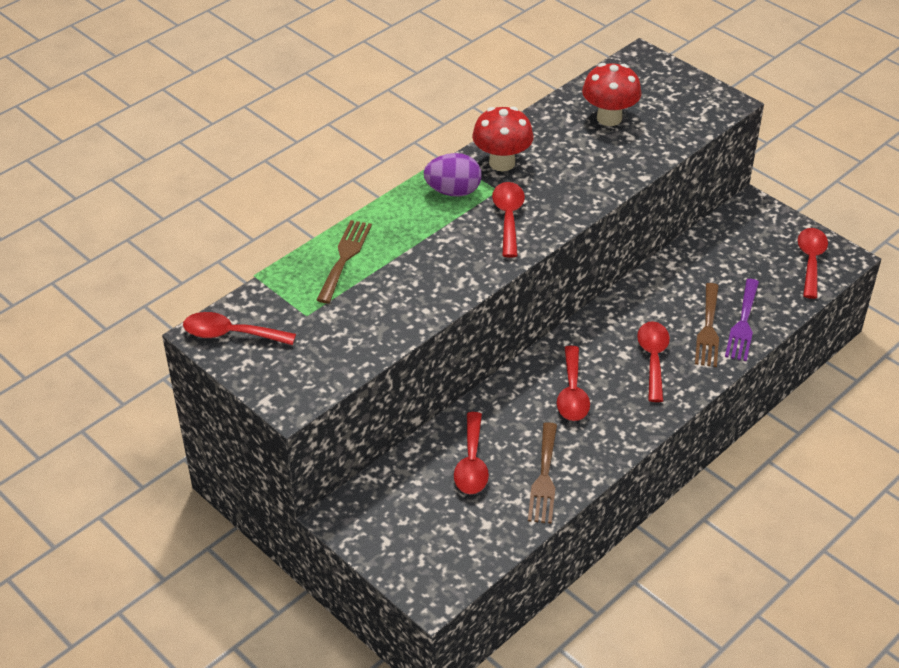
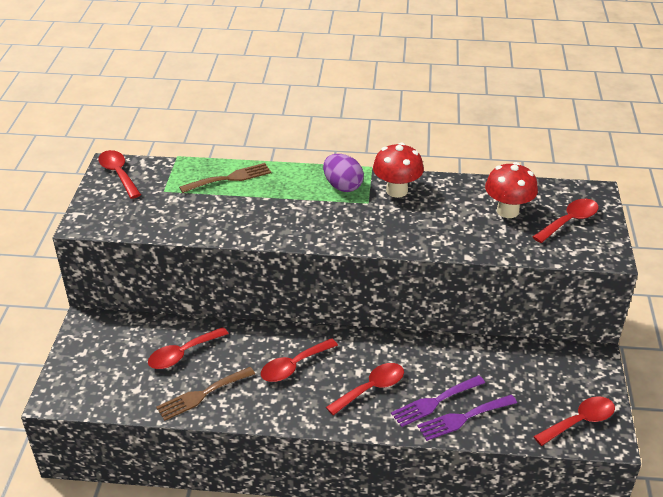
camera: 50 degrees right, 5 degrees down
(508, 217) = (347, 220): red spoon -> red spoon (569, 221)
(708, 329) = (434, 402): brown fork -> purple fork

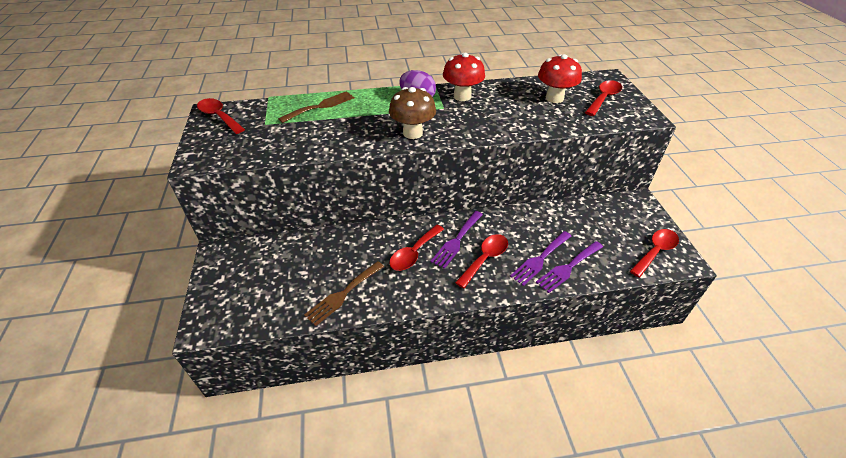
camera: 15 degrees left, 5 degrees up
(182, 354) = (314, 262): red spoon -> none
(319, 229) = (412, 133): none -> brown mushroom
(347, 362) = (456, 241): none -> purple fork

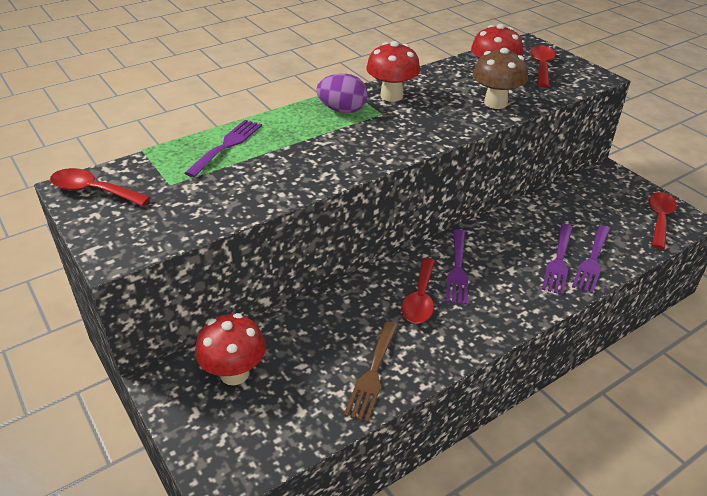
camera: 25 degrees left, 5 degrees down
(260, 262) = (234, 373): none -> red mushroom
(320, 106) = (227, 145): brown fork -> purple fork
(412, 133) = (371, 150): brown mushroom -> brown mushroom (495, 103)
(485, 259) = (502, 279): red spoon -> none

